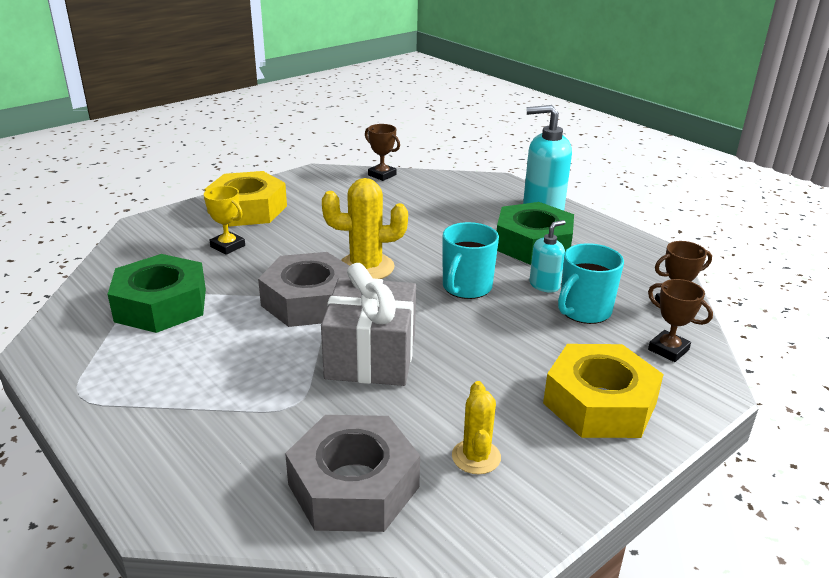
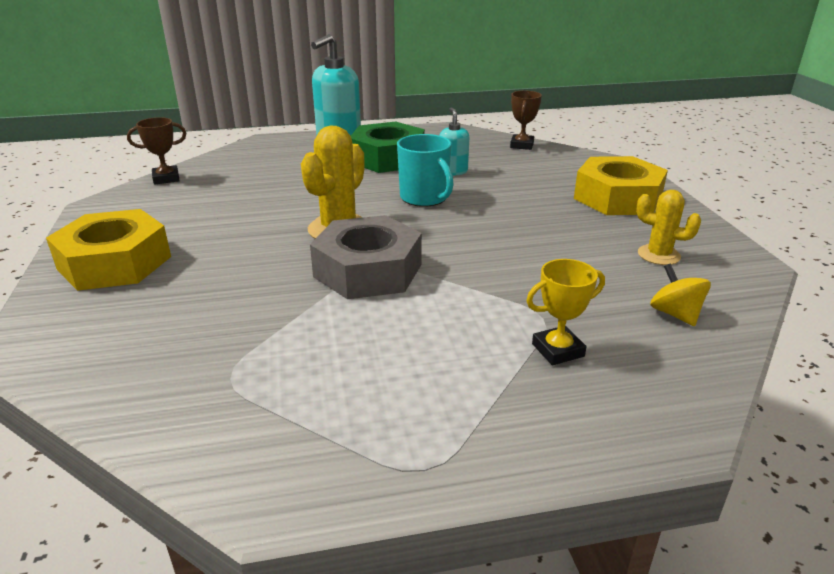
camera: 60 degrees left, 0 degrees up
(161, 305) = (269, 366): green nut -> none
(227, 246) = (187, 293): yellow trophy -> yellow trophy (557, 350)
(353, 486) = (675, 314): grey nut -> yellow spinning top
(371, 356) = (493, 263): grey gift -> none
(584, 311) = (501, 170): turquoise mug -> none
(668, 350) = (570, 161): brown trophy -> none

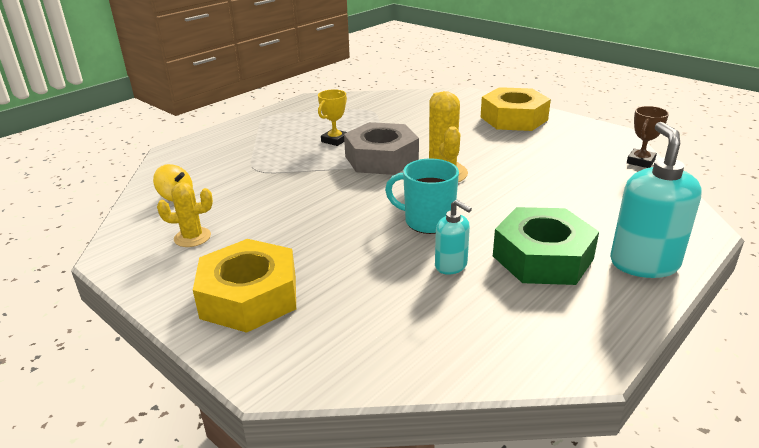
camera: 145 degrees right, 0 degrees up
(522, 145) = (438, 363): brown trophy -> none
(557, 350) = (239, 159): yellow trophy -> yellow trophy (335, 140)

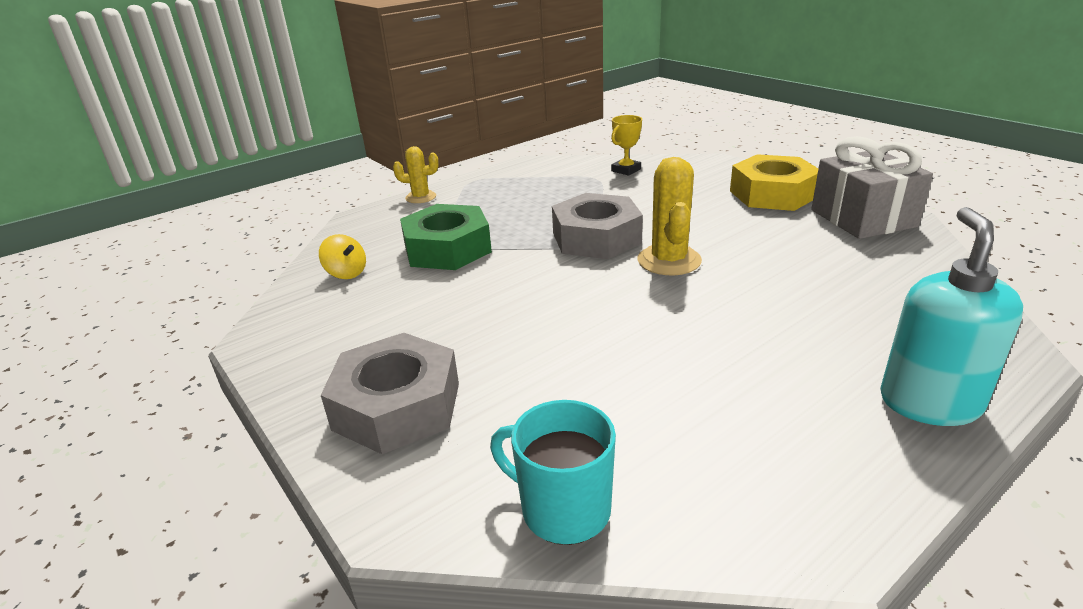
camera: 10 degrees right, 0 degrees up
(192, 237) = (351, 324): yellow cactus -> yellow cactus (421, 197)
(249, 296) = (397, 406): yellow nut -> grey nut
(335, 140) = (545, 213): yellow trophy -> yellow trophy (626, 170)
(427, 221) = (638, 322): turquoise mug -> turquoise mug (563, 509)
(451, 266) = (658, 385): turquoise soap dispenser -> none
(542, 257) = (784, 383): green nut -> green nut (447, 249)
(583, 135) = (862, 218): none -> grey gift
(640, 161) = (939, 258): brown trophy -> none

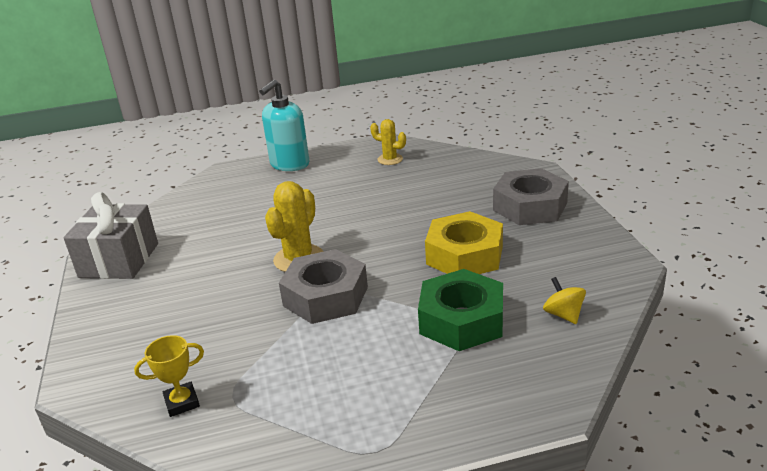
camera: 155 degrees left, 0 degrees up
(421, 197) = (462, 431): yellow cactus -> yellow cactus (390, 159)
(563, 509) = (468, 161): turquoise mug -> none
(772, 194) = (123, 307): yellow nut -> yellow nut (464, 255)

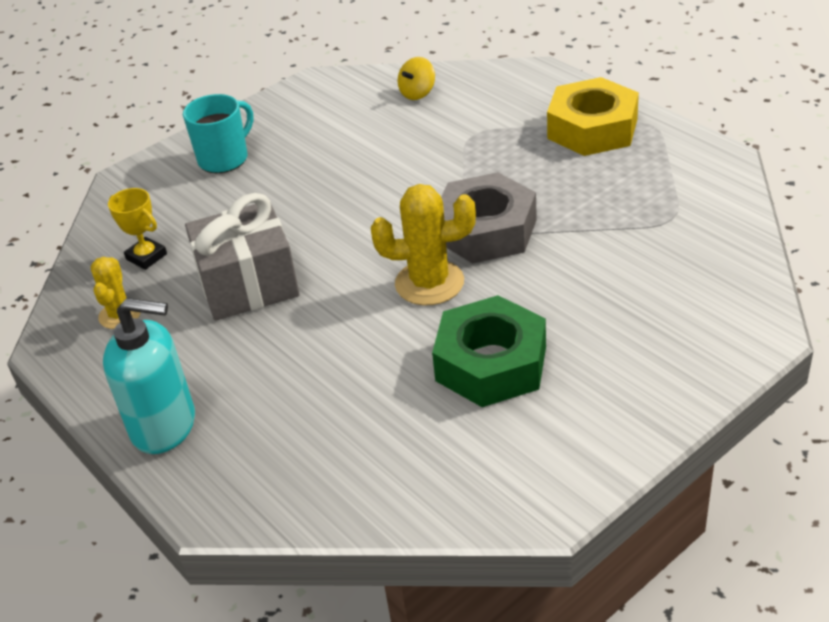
camera: 115 degrees left, 10 degrees up
(119, 260) = (544, 462): grey gift -> grey gift (248, 284)
(182, 402) = (707, 244): yellow trophy -> yellow trophy (146, 257)
(461, 320) = (463, 138): green nut -> green nut (491, 363)
(464, 255) = (351, 170): yellow nut -> yellow nut (592, 129)
(530, 206) = (224, 158): grey nut -> turquoise mug

